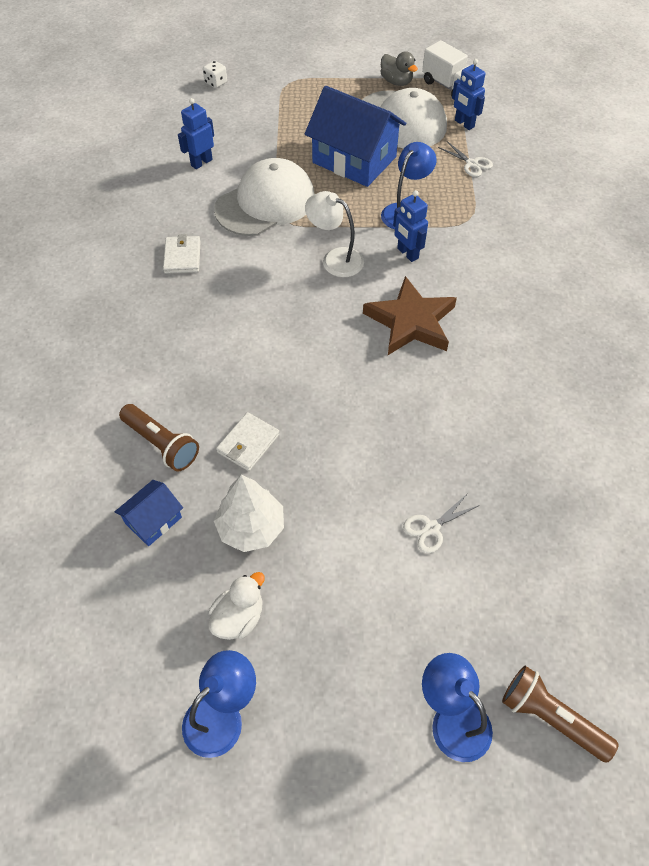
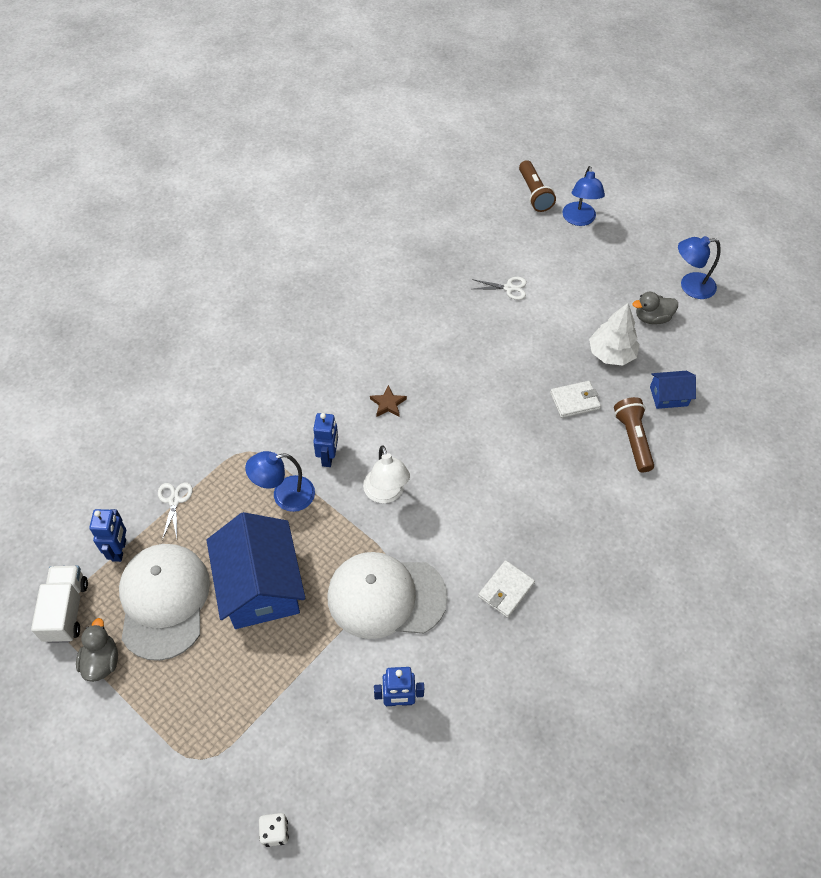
camera: 140 degrees left, 0 degrees up
(238, 617) = (652, 318): white duck -> grey duck
(411, 322) = (388, 404): brown star -> brown star, size x0.44

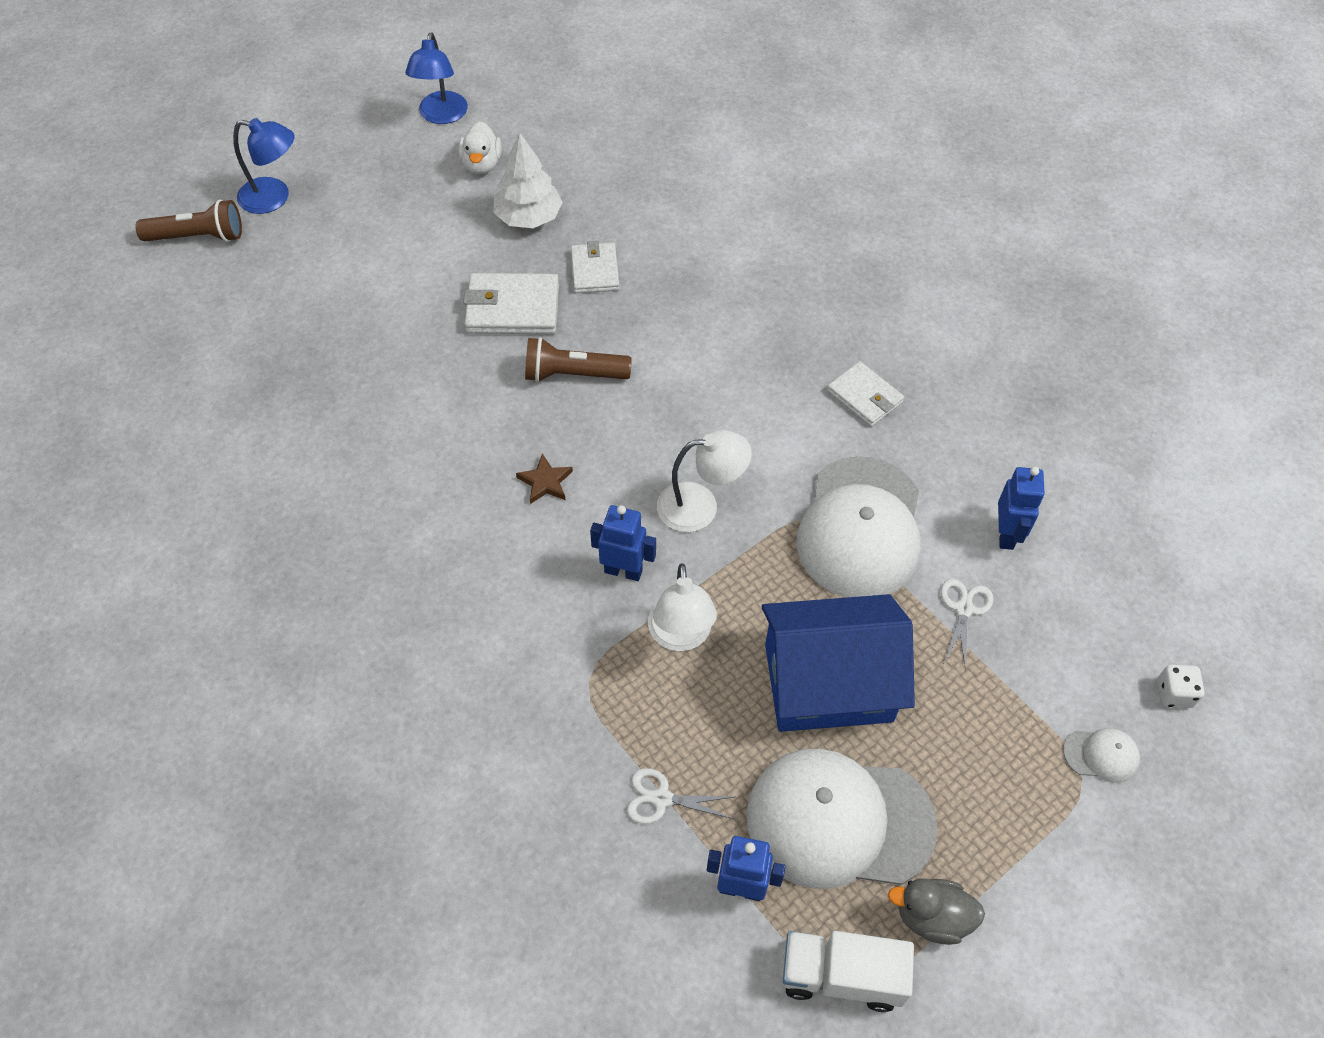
camera: 80 degrees left, 0 degrees up
(220, 773) = (1101, 755): none -> white cap
(285, 495) = (680, 636): blue lamp -> white lamp
(509, 288) = (375, 302): white scissors -> white scissors (964, 608)
(525, 360) = (513, 308): none -> white wallet
(632, 439) = (668, 227): brown flashlight -> brown flashlight (573, 374)
(652, 318) = (481, 164): grey duck -> white duck
(668, 396) = (611, 179): blue house -> none

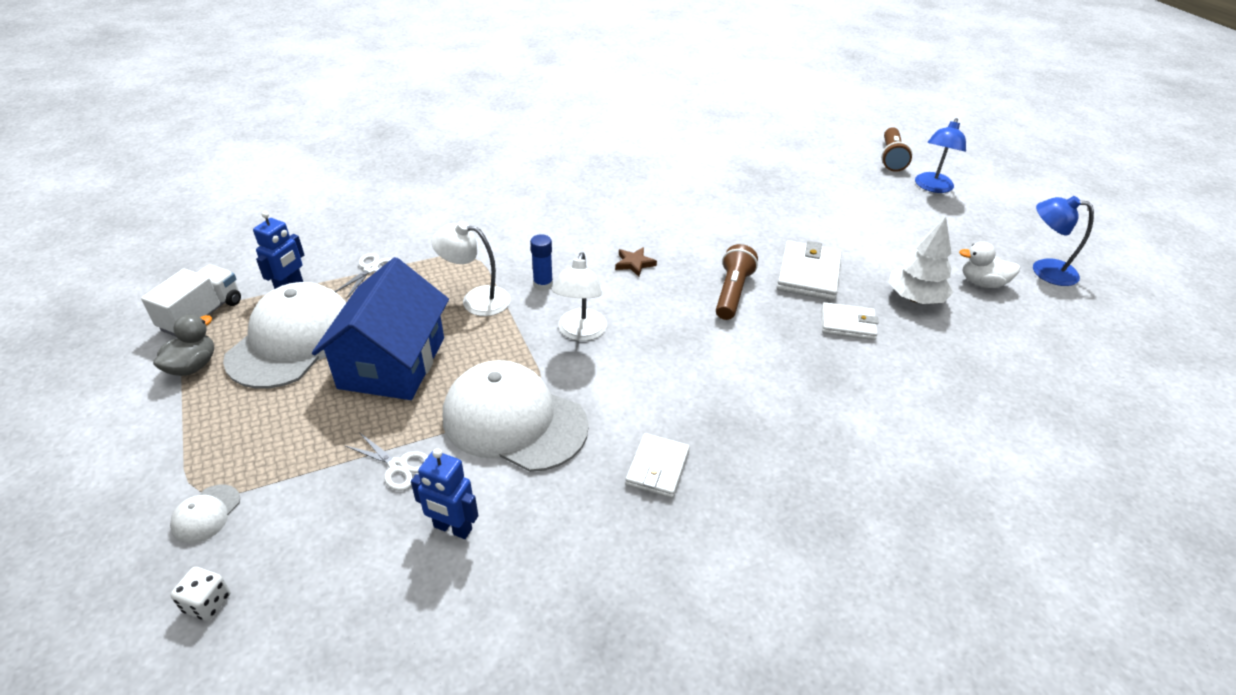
camera: 105 degrees right, 15 degrees down
(623, 571) = (543, 284): blue robot -> blue glue stick
(864, 397) = (657, 468): white wallet -> white wallet turned 45 degrees counterclockwise

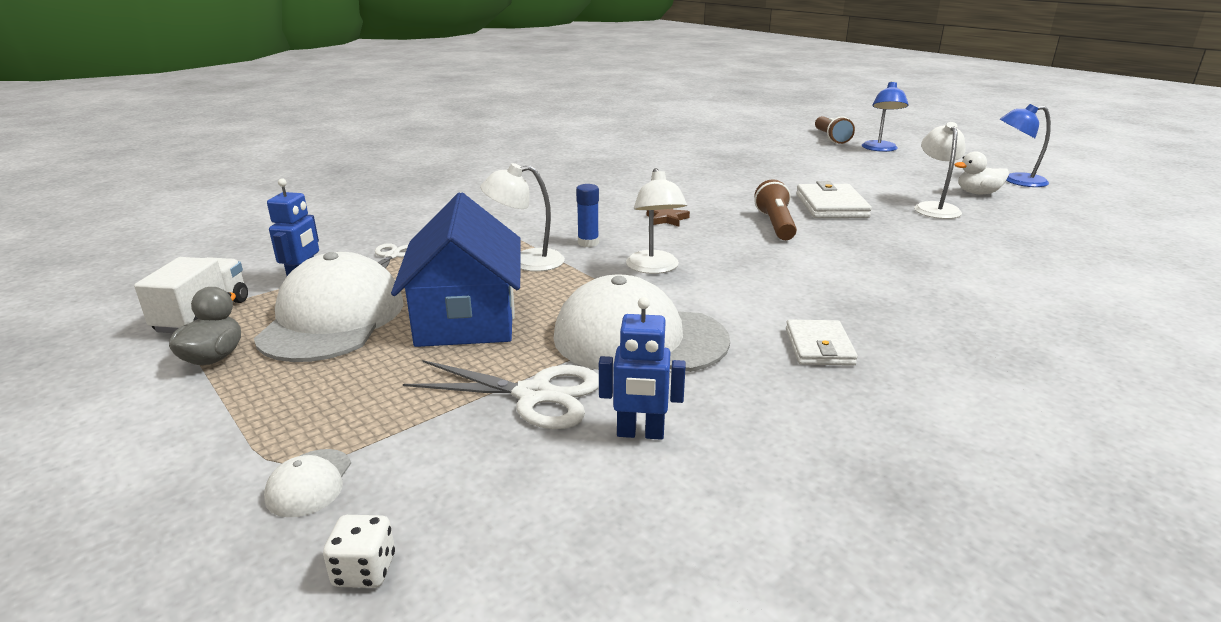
camera: 15 degrees left, 15 degrees down
(398, 466) = (535, 395): white scissors -> white scissors, size x1.71
(847, 324) = (895, 229): white wallet -> none
(915, 298) = (934, 208): white tree -> white lamp

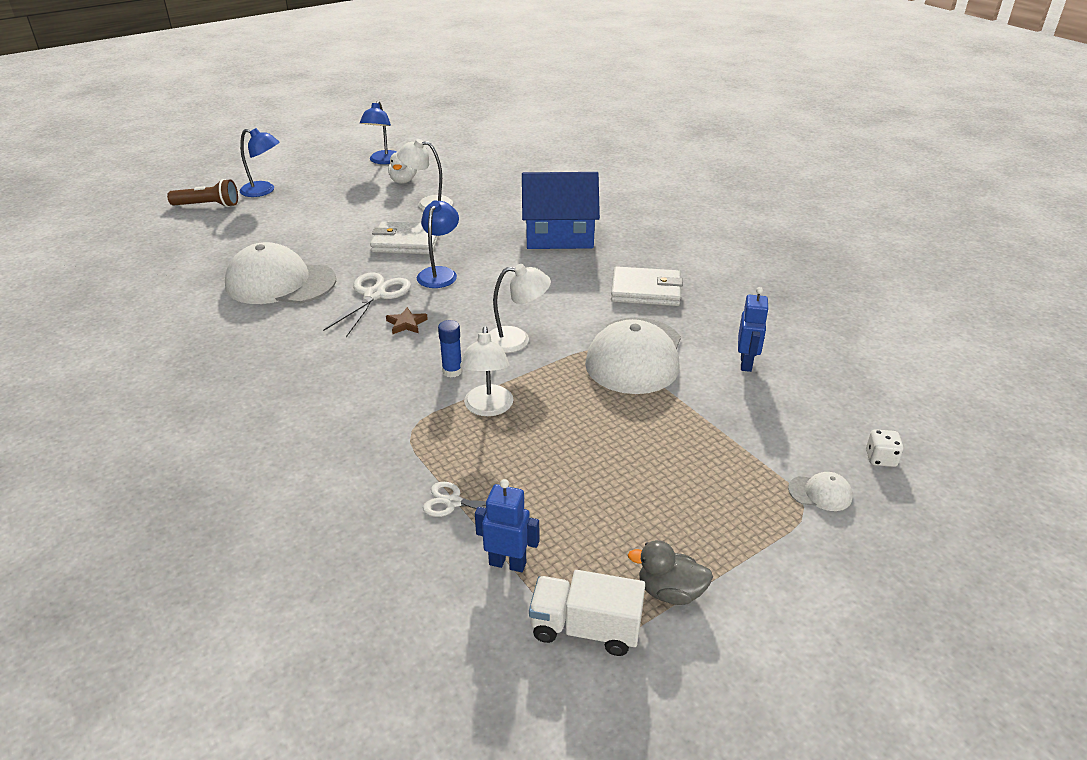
camera: 85 degrees left, 10 degrees up
(333, 319) = (597, 523): white cap -> white cap (280, 283)
(466, 317) = (599, 439): blue house -> blue house (559, 235)
(535, 395) = (711, 402): white scissors -> white scissors (374, 295)
(775, 225) = (439, 273): brown flashlight -> blue lamp
(819, 347) = (645, 290): white wallet -> white wallet, size x1.51

